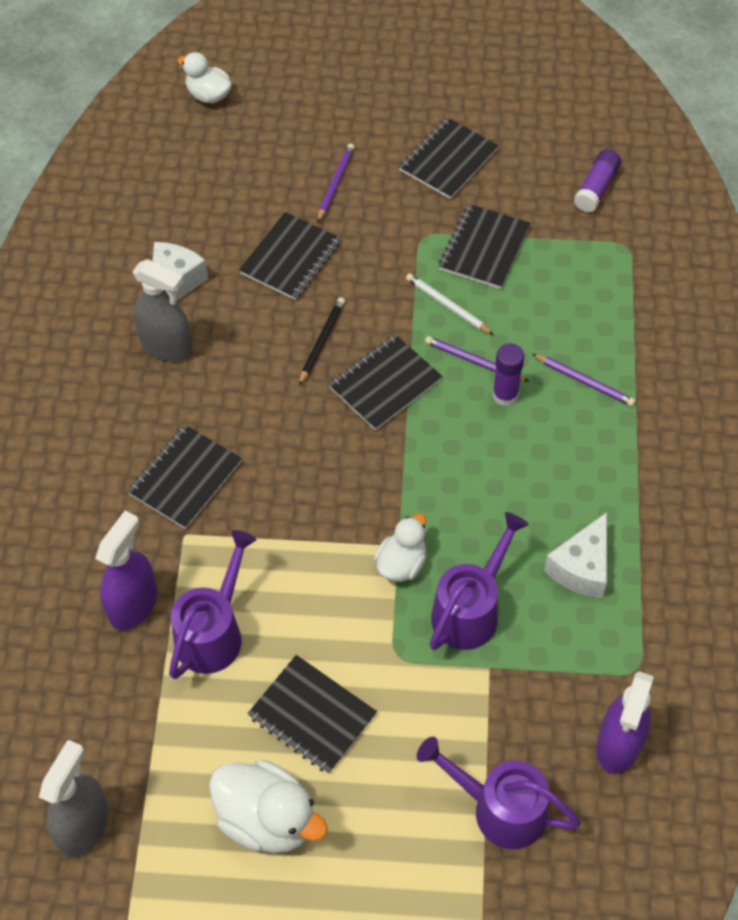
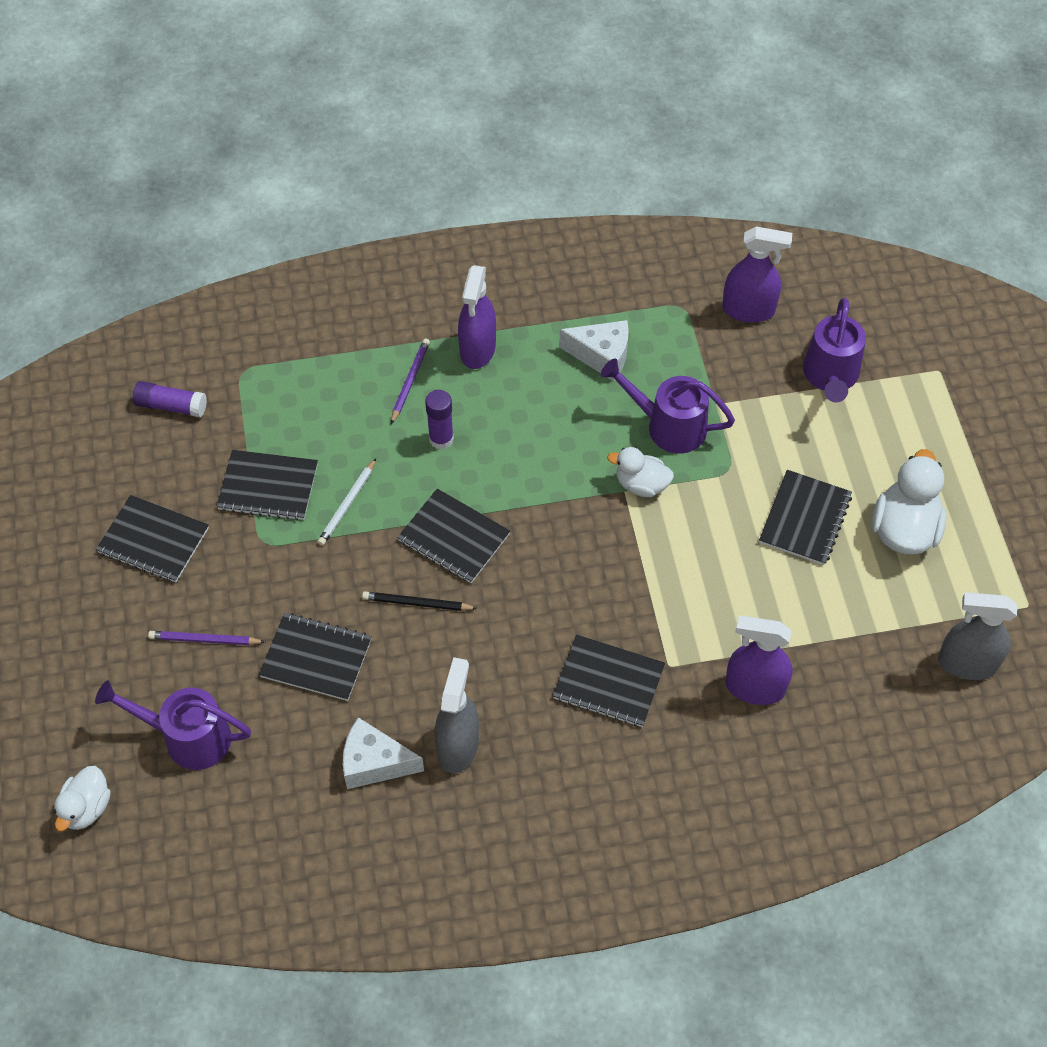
camera: 105 degrees left, 0 degrees up
(214, 631) = (757, 613): purple watering can -> purple watering can (187, 737)
(474, 361) = (408, 470): purple pencil -> none
(614, 450) = (477, 349): none -> purple spray bottle

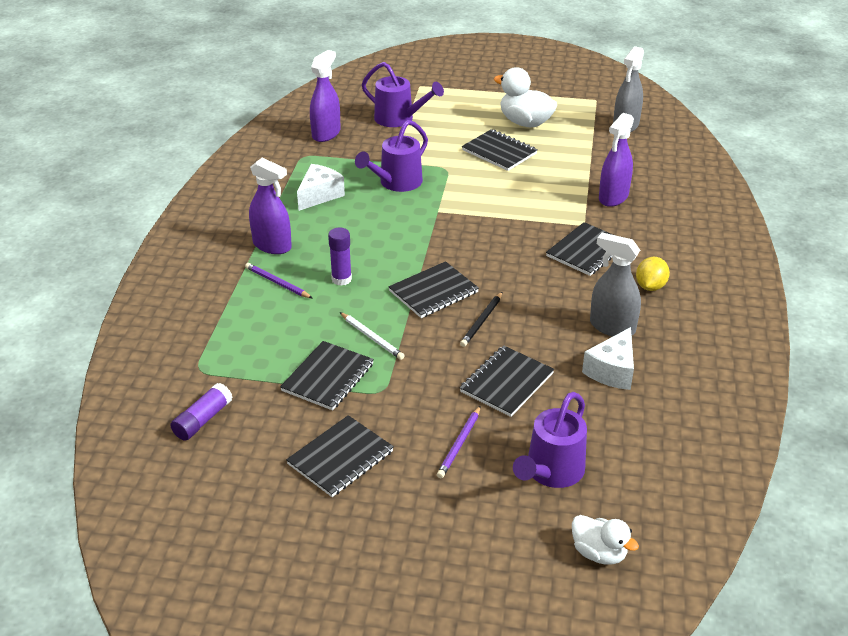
camera: 70 degrees left, 20 degrees down
(560, 774) = (650, 286): none -> yellow lemon
(641, 484) = (437, 203): white duck -> none

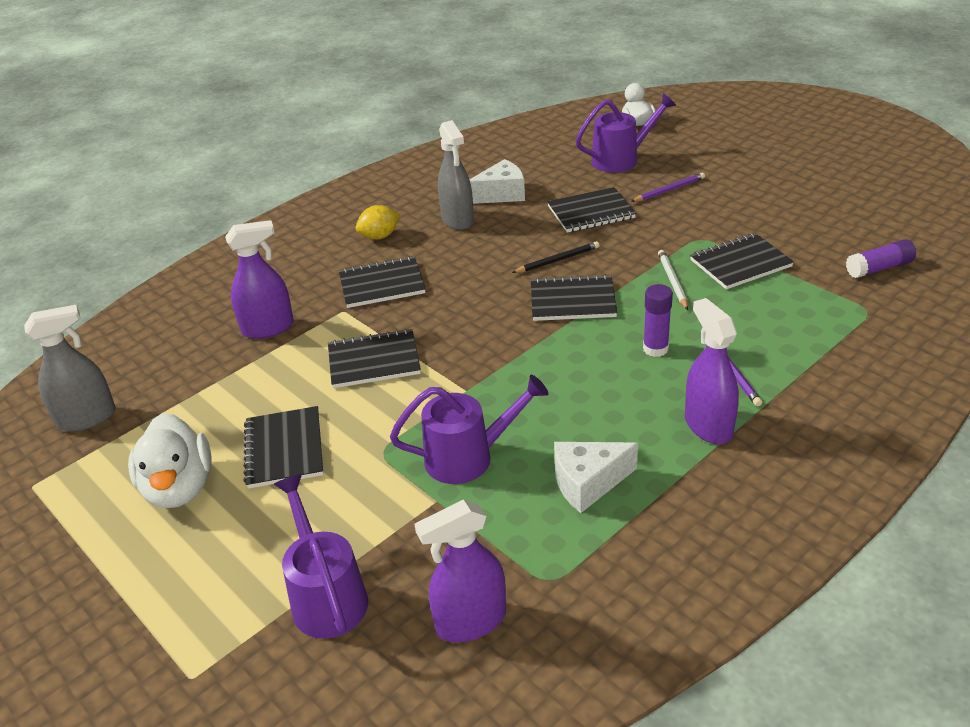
camera: 140 degrees left, 0 degrees up
(340, 458) = (769, 209): black notebook -> black notebook (374, 361)

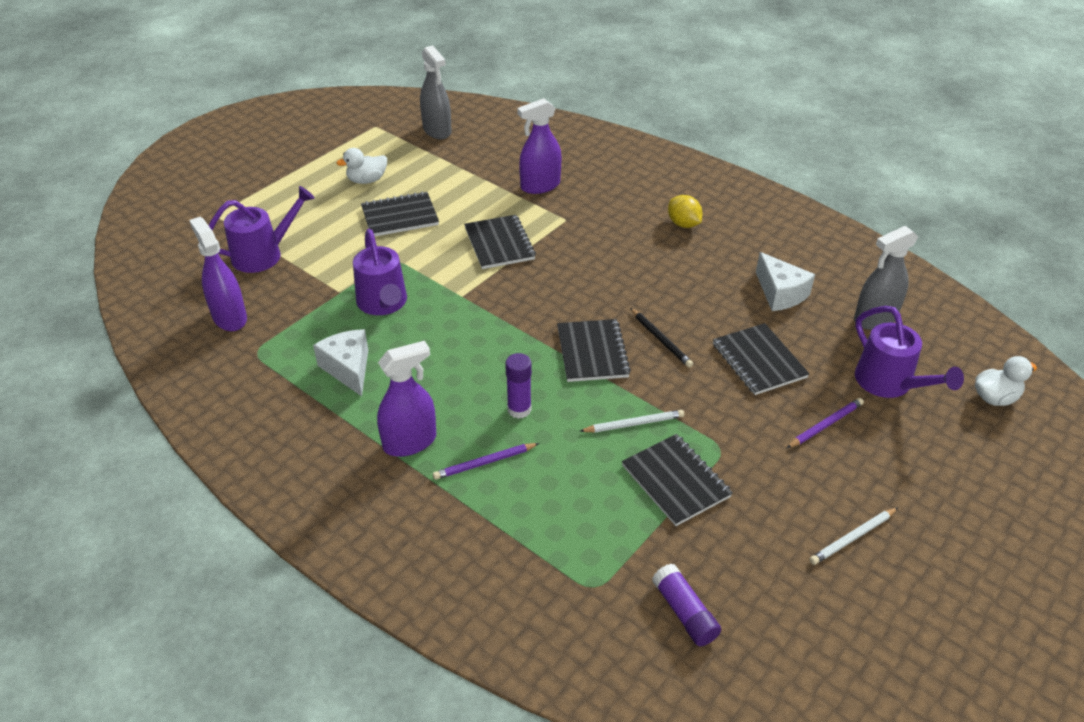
camera: 80 degrees right, 5 degrees up
(179, 488) = (367, 180): white duck -> white duck, size x0.62
(268, 328) = (540, 186): purple spray bottle -> purple spray bottle turned 90 degrees clockwise
(382, 284) = (606, 235): black notebook -> none
(457, 220) = (723, 268): grey spray bottle -> grey spray bottle (875, 319)
(669, 190) = (825, 425): purple pencil -> purple pencil turned 90 degrees counterclockwise
(785, 192) = (853, 537): none -> white pencil

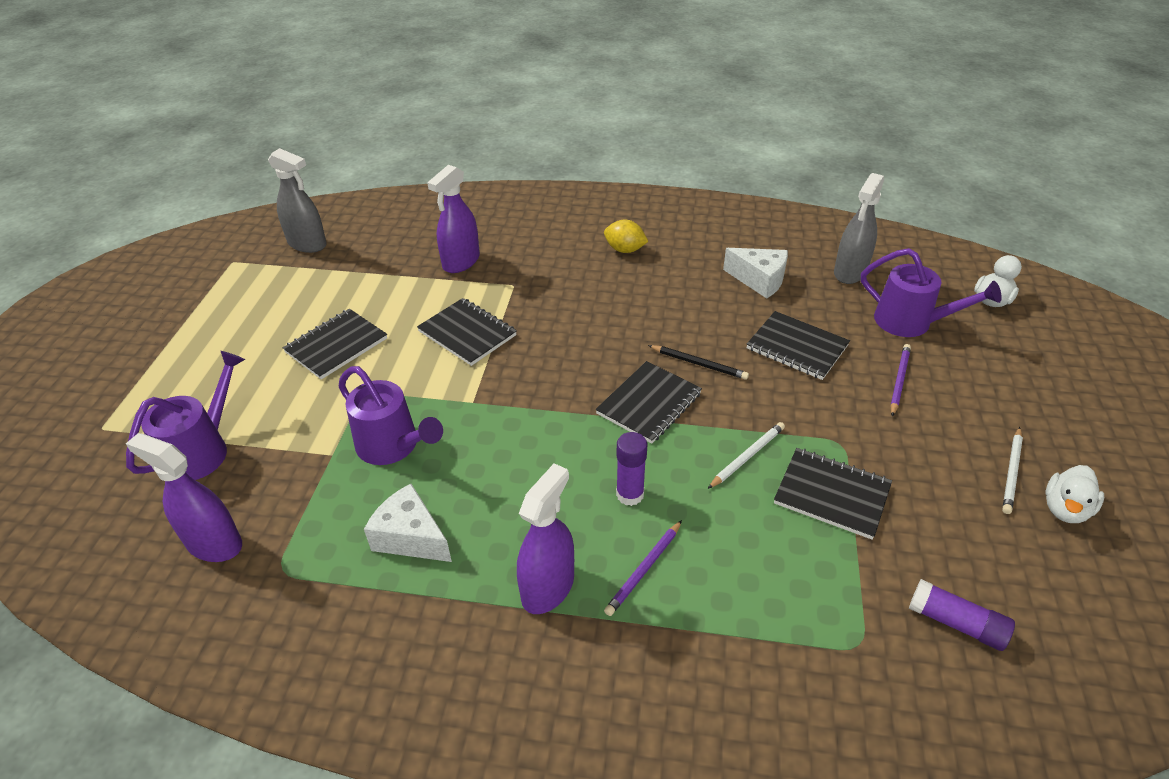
camera: 30 degrees left, 0 degrees up
(367, 180) = (267, 321): white duck -> white duck (1065, 509)
(592, 352) = (649, 403): black notebook -> black notebook turned 75 degrees clockwise

